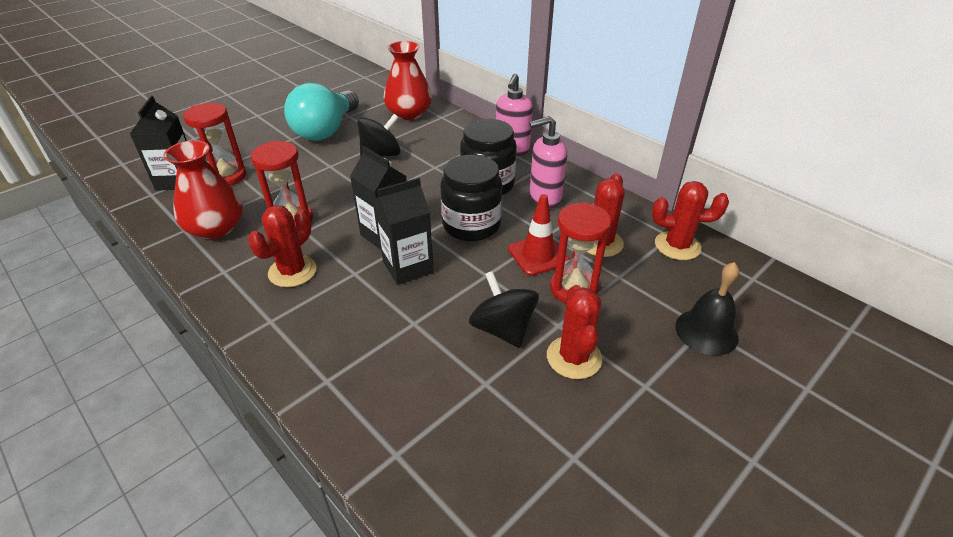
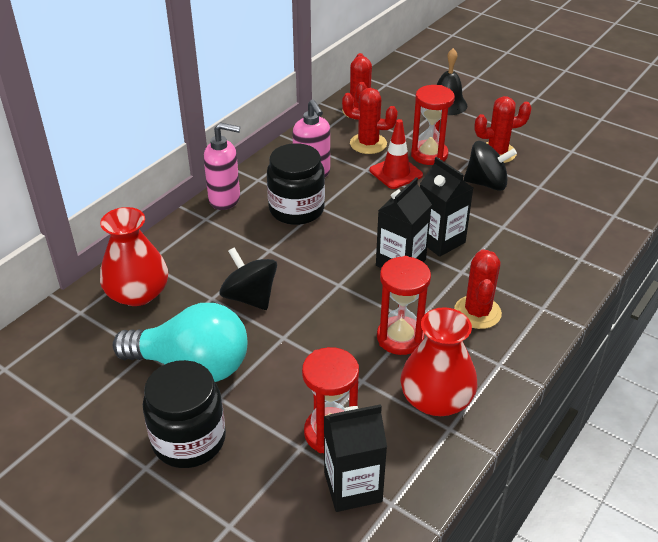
camera: 100 degrees left, 0 degrees up
(292, 271) = (477, 312): red cactus -> red cactus turned 75 degrees clockwise
(471, 225) = (367, 212): black jar -> black jar (189, 440)
(503, 329) = (486, 183): black spinning top -> black spinning top turned 135 degrees counterclockwise

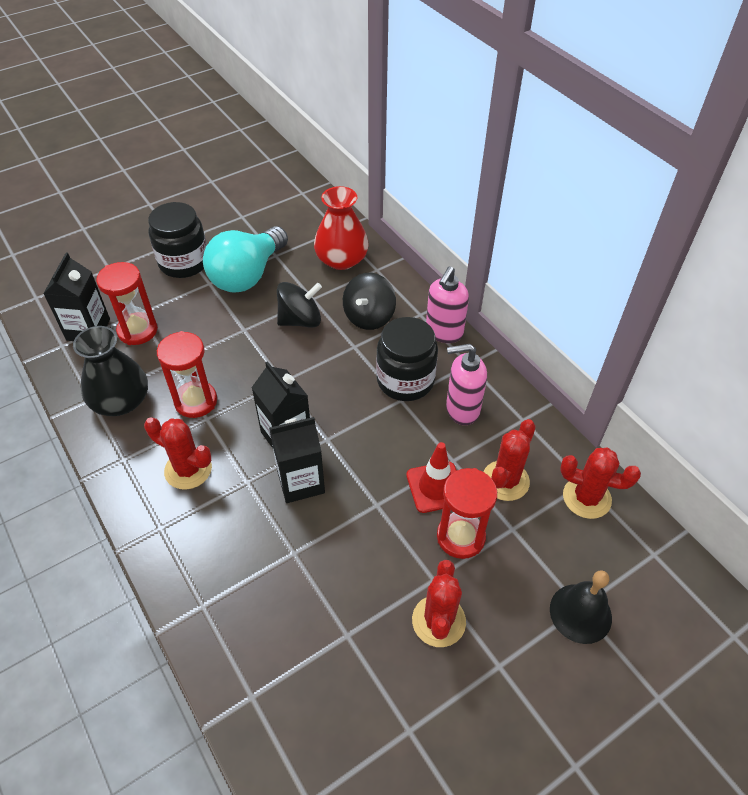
camera: 110 degrees right, 10 degrees up
(436, 399) = (121, 401): red vase -> black vase
(486, 183) = (378, 575): black spinning top -> black spinning top (369, 317)

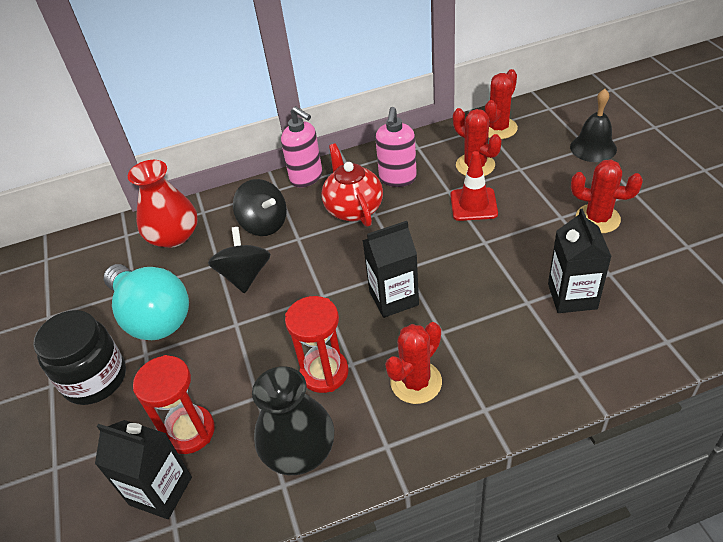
camera: 70 degrees left, 5 degrees down
(301, 482) = (450, 291): black carton -> black carton (572, 296)
(405, 380) = (353, 208): black jar -> red teapot
(460, 537) = (523, 197): red hourglass -> none

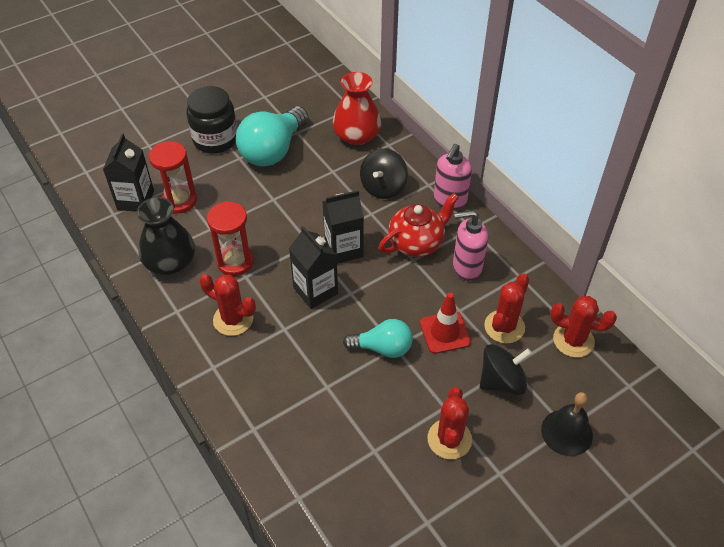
camera: 70 degrees right, 5 degrees up
(245, 275) = (322, 191): black spinning top -> black spinning top (501, 381)
(484, 251) = (383, 348): none -> turquoise light bulb
(572, 296) = (340, 421): black carton -> black carton (344, 249)

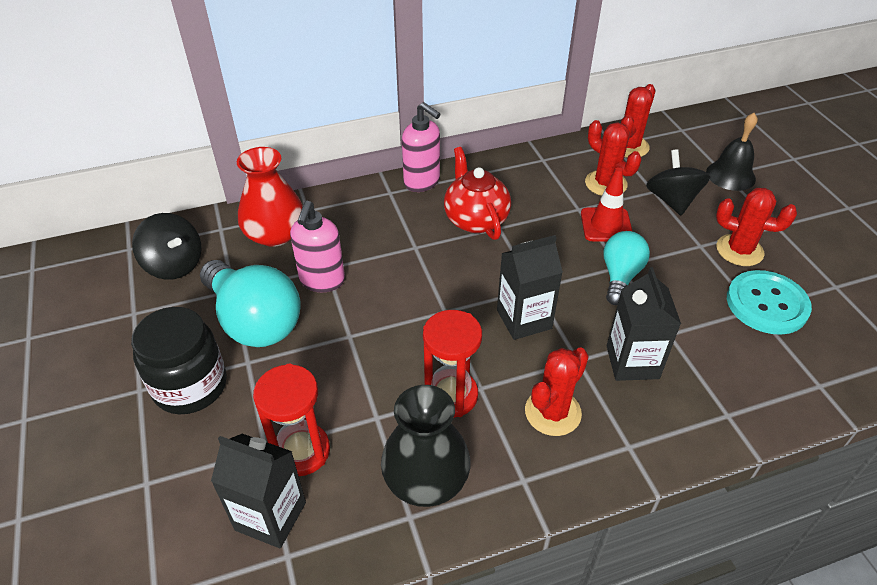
camera: 75 degrees left, 5 degrees down
(344, 249) = (464, 281): black carton -> black carton (632, 362)
(383, 187) = (377, 228): black spinning top -> black spinning top (174, 265)
(383, 460) = (766, 304): none -> turquoise button
(466, 267) = (522, 191): pink soap dispenser -> pink soap dispenser (322, 281)

